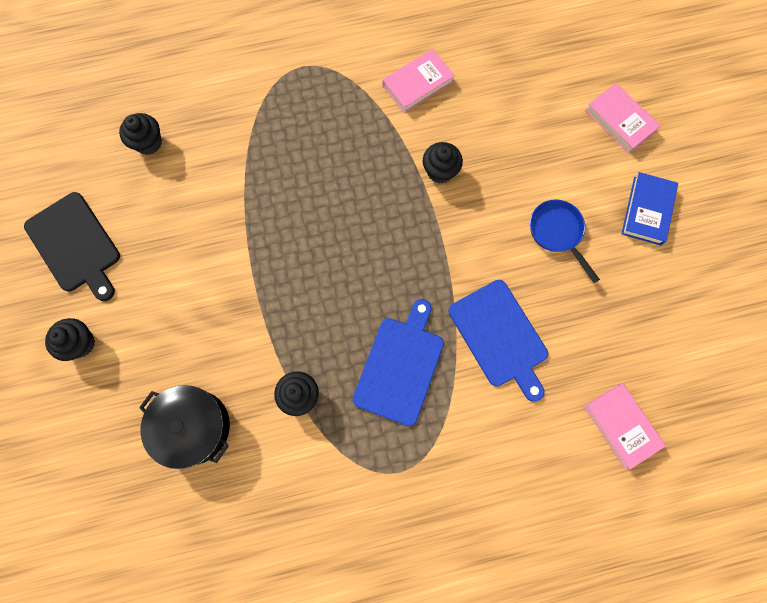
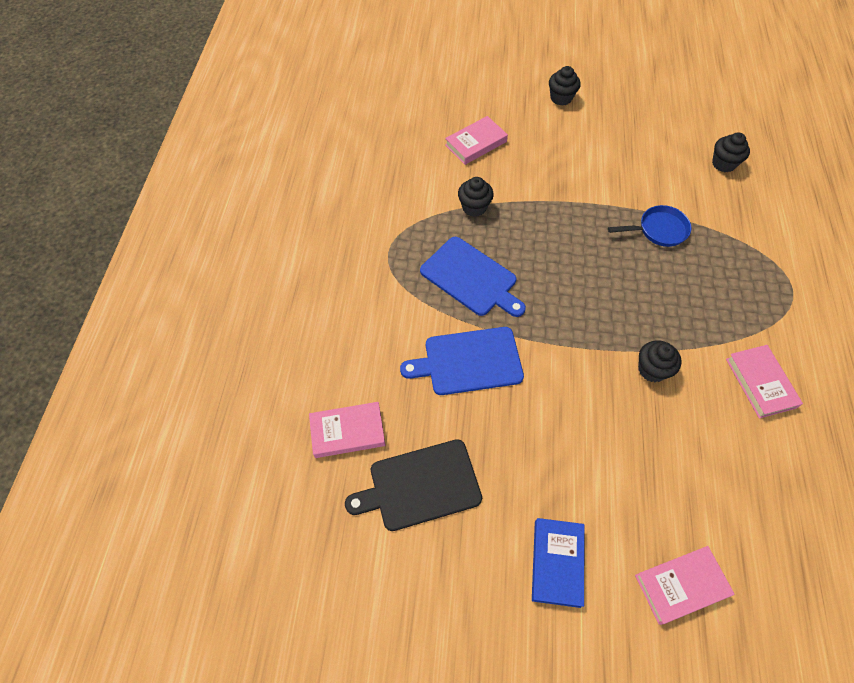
camera: 110 degrees right, 15 degrees down
(75, 245) = (640, 107): black cutting board -> black cutting board (420, 486)
(194, 427) = (476, 143): black pot -> pink book
(557, 233) = (556, 454): blue pan -> blue pan (658, 230)
(647, 210) = (557, 563): blue book -> blue book turned 60 degrees clockwise

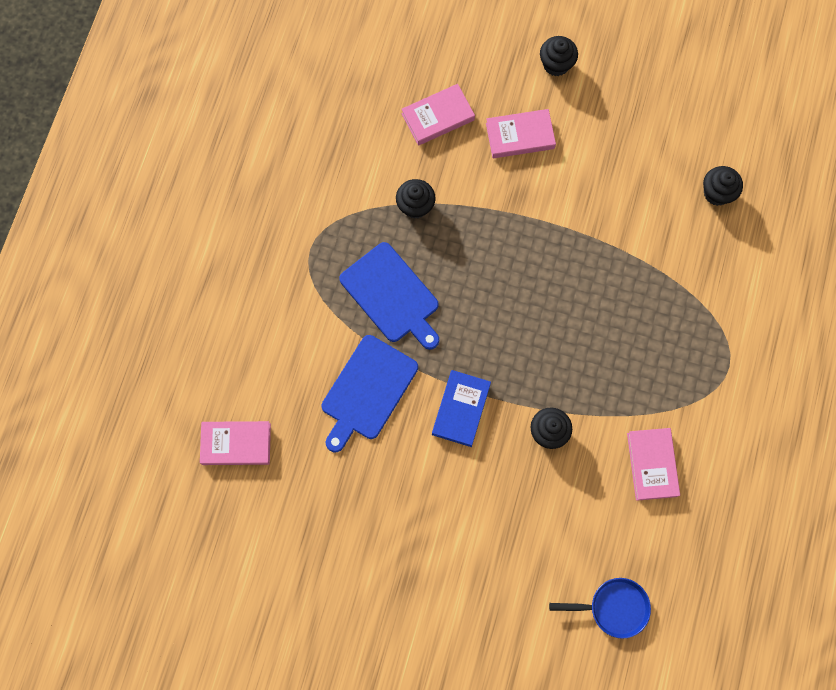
camera: 10 degrees right, 15 degrees up
(420, 486) = (294, 508): black cutting board -> none
(468, 361) = (367, 391): blue cutting board -> blue cutting board turned 60 degrees counterclockwise
(557, 563) = (402, 599): blue book -> blue book (461, 409)
(658, 230) = (611, 270): blue pan -> blue pan (613, 607)
(681, 585) = (506, 638): pink book -> pink book (520, 136)

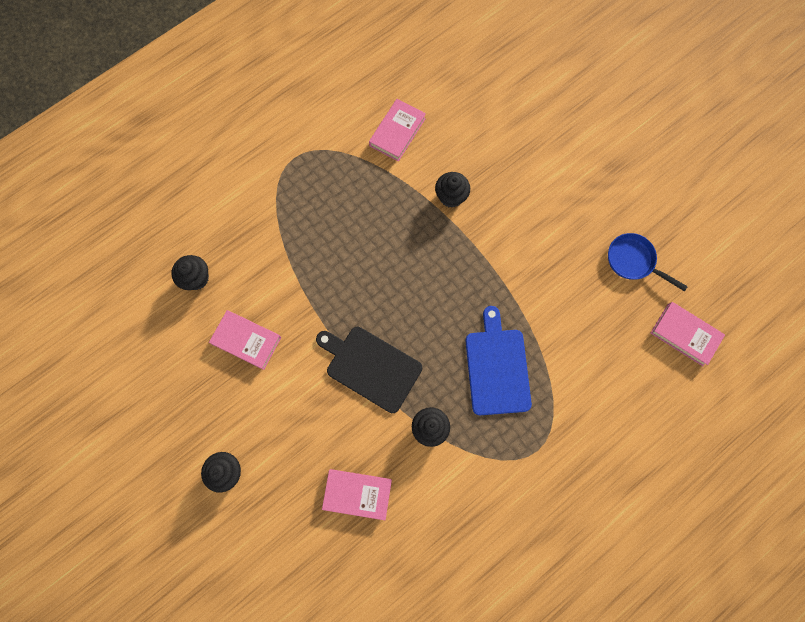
camera: 145 degrees left, 0 degrees up
(367, 391) = (562, 308): blue cutting board -> none
(461, 409) = (502, 251): blue book -> none
(503, 221) = (370, 367): none -> black cutting board
(520, 136) = (304, 429): pink book -> pink book (246, 340)
(613, 607) = (488, 69): blue pan -> blue pan (633, 261)

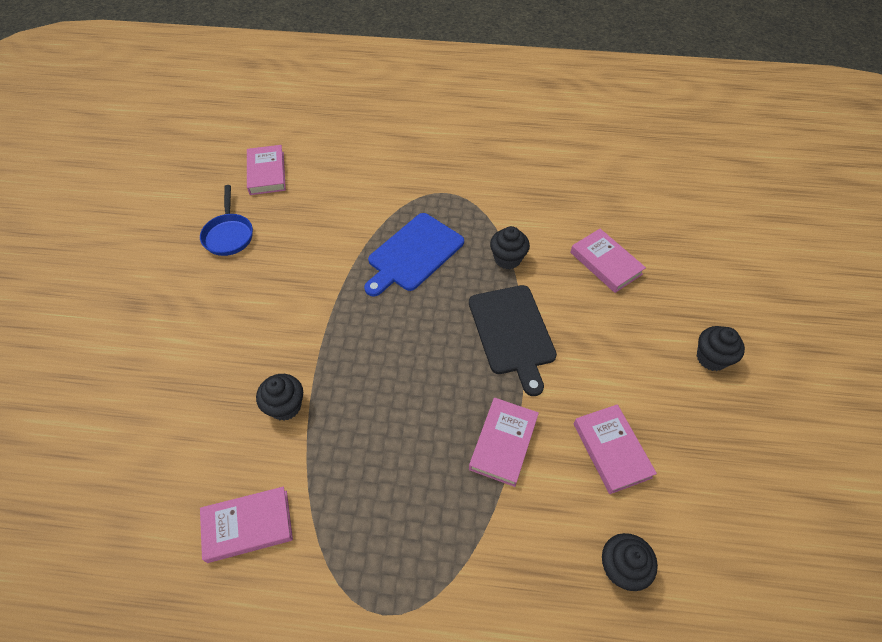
camera: 135 degrees left, 20 degrees down
(311, 288) = (503, 443): none -> pink book

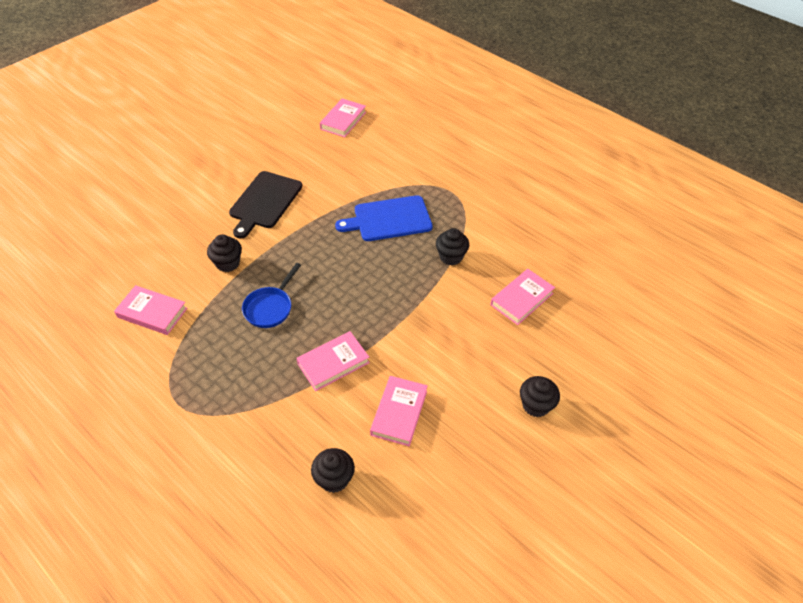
camera: 35 degrees right, 5 degrees down
(229, 235) = (286, 147): blue pan -> blue pan (270, 307)
(512, 333) = (406, 304): black cutting board -> black cutting board (264, 202)
(605, 263) = (521, 299): pink book -> pink book turned 45 degrees clockwise

